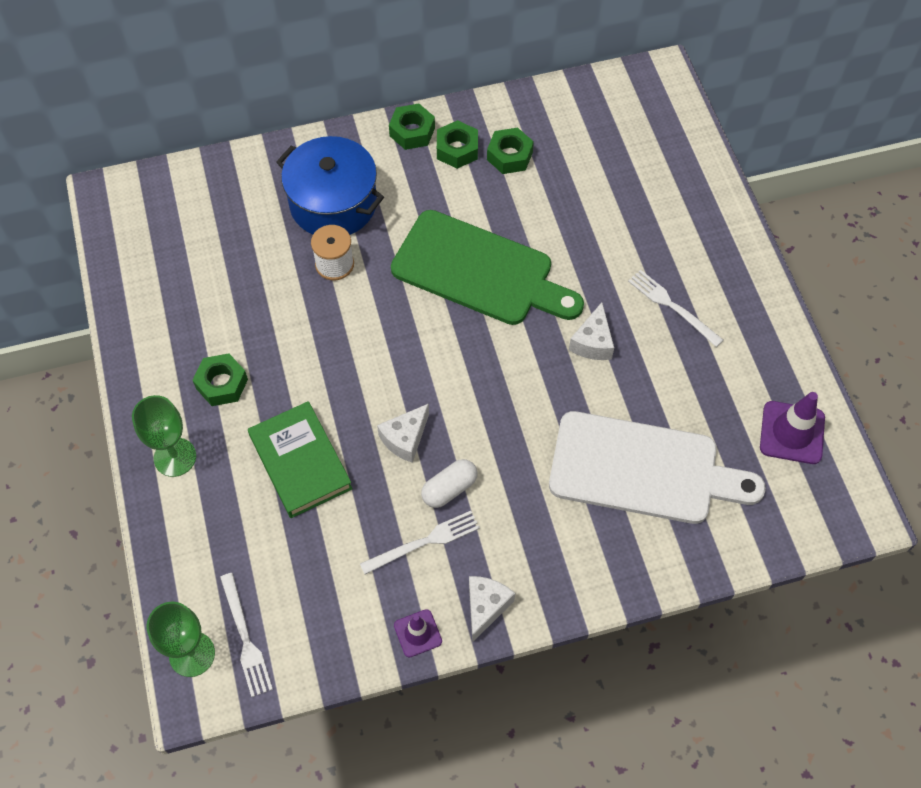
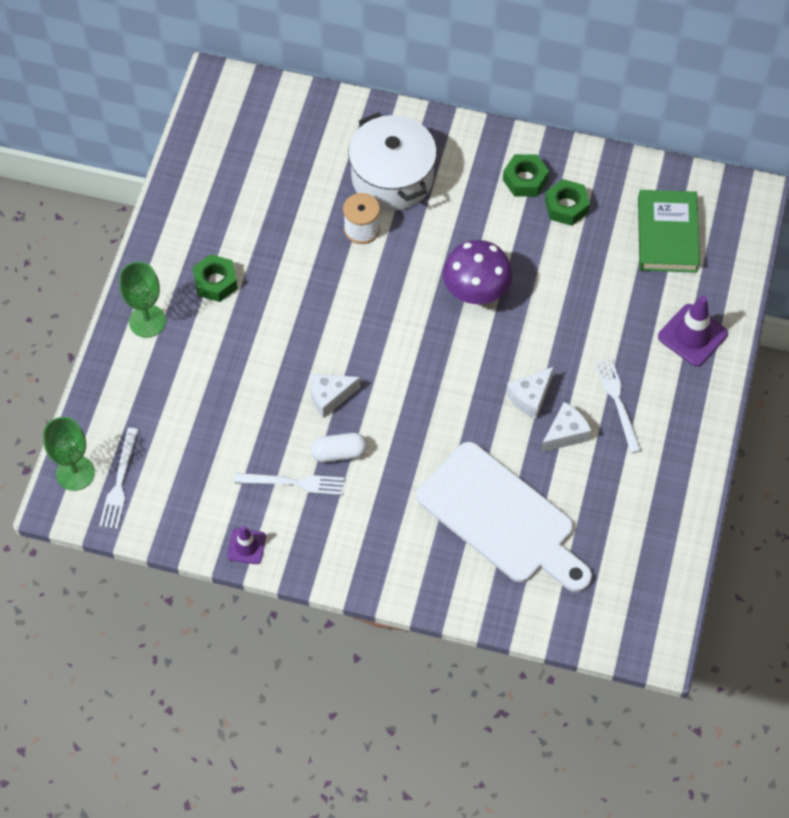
camera: 30 degrees right, 0 degrees up
(300, 462) = (238, 373): green book -> green book (667, 234)
(333, 204) = (392, 177): blue pot -> white pot
(412, 132) = (497, 146): green nut -> none
(479, 271) = (476, 292): green cutting board -> purple mushroom
(485, 607) = (309, 555): white cheese -> white cheese (565, 433)
(792, 433) = (645, 553): purple traffic cone -> purple traffic cone (692, 335)

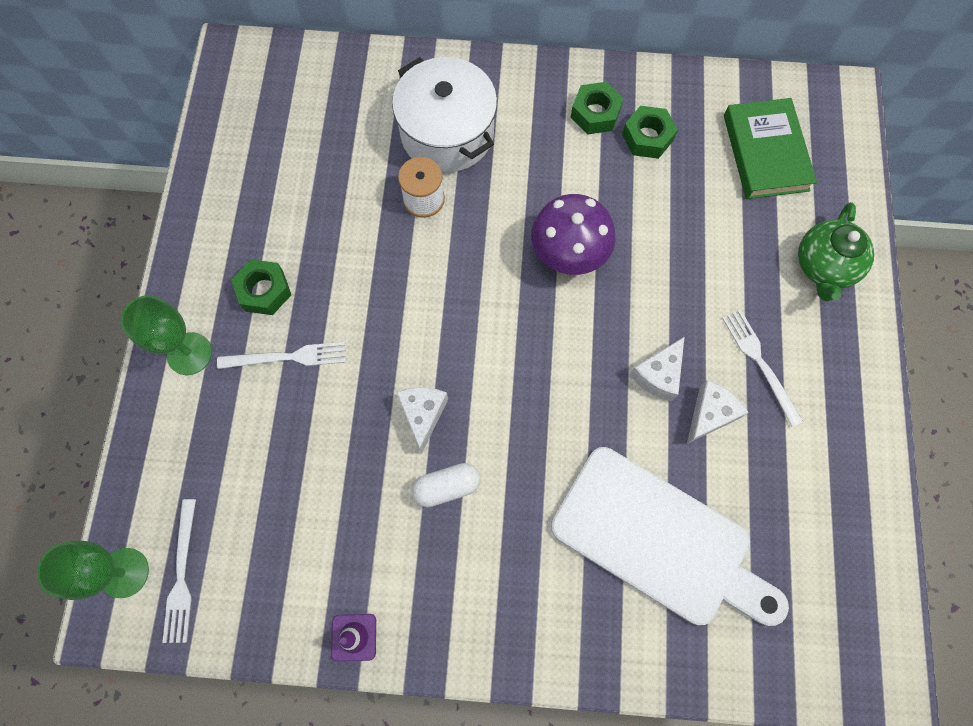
camera: 10 degrees left, 10 degrees up
(294, 483) = (399, 537): white fork -> white fork (287, 357)
(329, 397) = (423, 415): white cheese -> white cheese turned 120 degrees clockwise
(692, 335) = (823, 267): purple traffic cone -> green teapot

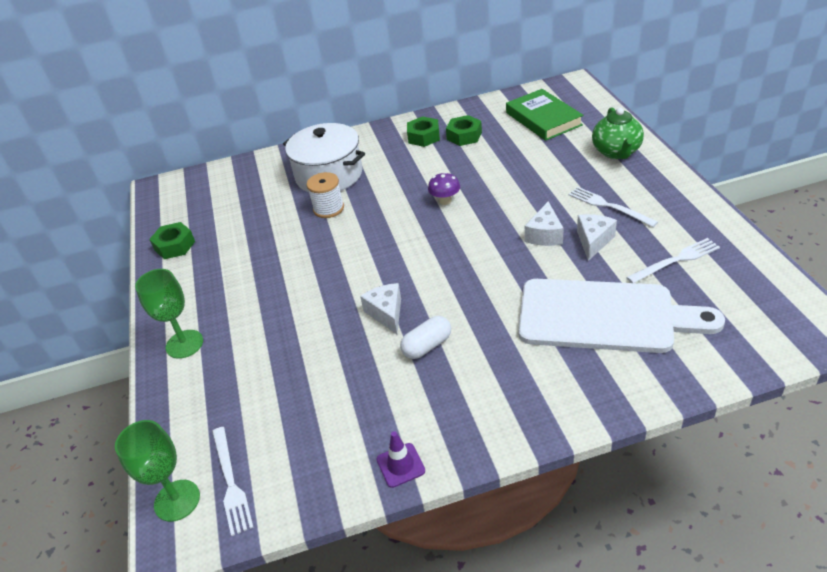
camera: 15 degrees left, 30 degrees down
(264, 291) = (231, 290): green nut -> green nut (175, 246)
(287, 357) = (265, 319): white fork -> white fork (676, 260)
(568, 255) = (445, 201): purple mushroom -> purple mushroom, size x0.54

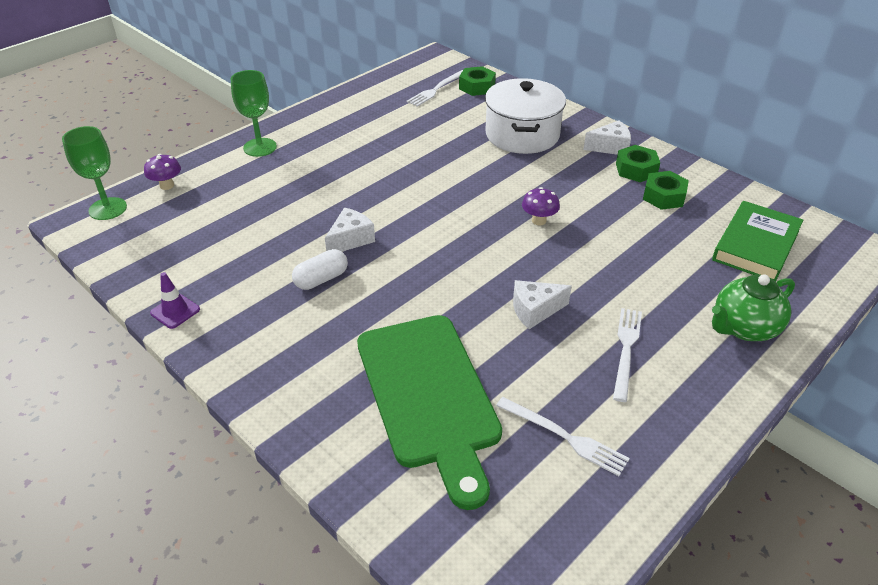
camera: 55 degrees right, 0 degrees up
(175, 246) = (368, 95): green nut -> green nut (477, 87)
(181, 436) = (167, 185): none -> purple mushroom
(230, 482) = (131, 227): white fork -> white fork (436, 89)
(328, 208) = (472, 153): white spool -> none
(427, 346) = (321, 279): white capsule -> white capsule turned 60 degrees counterclockwise
(593, 241) = (551, 353): white cheese -> white cheese (610, 147)
(604, 316) = (429, 395): white cutting board -> green cutting board

